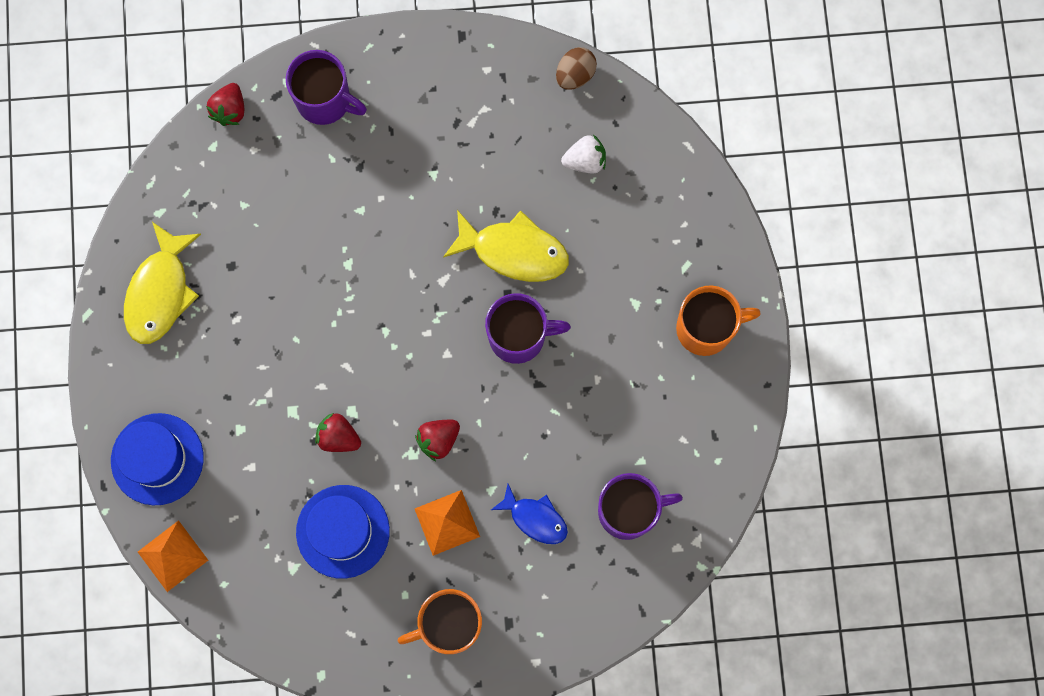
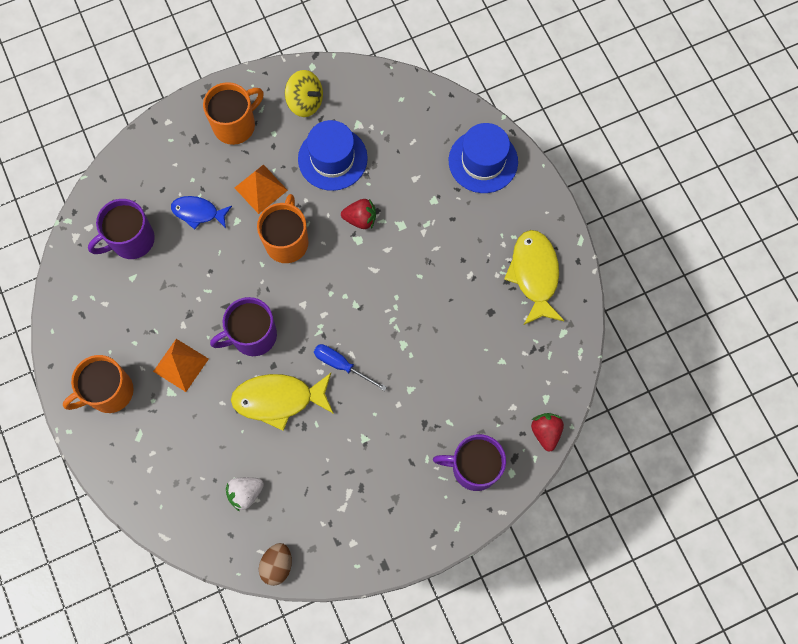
camera: 160 degrees right, 5 degrees down
(172, 556) = (444, 104): orange pyramid -> orange pyramid (181, 365)
(348, 625) = (305, 102): none -> yellow spinning top
(428, 265) = (342, 365): none -> blue screwdriver
(438, 440) = (287, 241): red strawberry -> orange mug

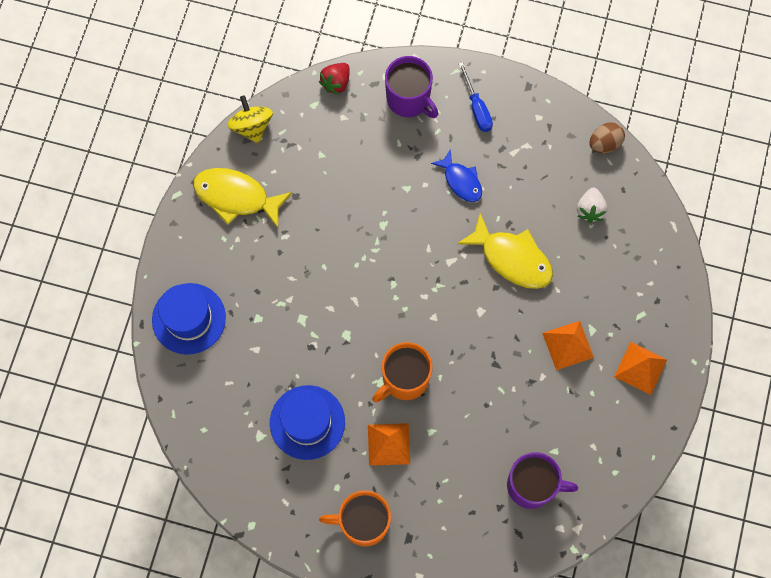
camera: 140 degrees left, 0 degrees up
(109, 392) = (640, 368): orange mug -> orange pyramid
(198, 212) = (457, 465): blue fish -> blue fish (461, 181)
(245, 493) = (590, 210): white strawberry -> white strawberry turned 90 degrees clockwise
(253, 336) = (493, 323): purple mug -> none
(305, 102) = (286, 495): yellow spinning top -> yellow spinning top (252, 126)
(342, 365) = (443, 246): blue screwdriver -> blue screwdriver (477, 108)
(360, 219) = (329, 350): red strawberry -> none
(534, 275) = (236, 197): yellow fish -> yellow fish turned 75 degrees clockwise

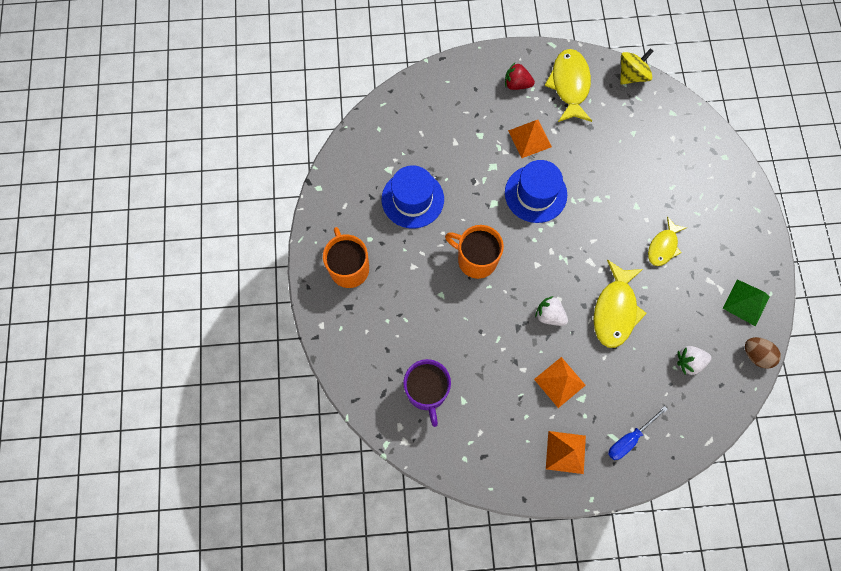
camera: 70 degrees right, 0 degrees up
(189, 318) = (459, 88): blue hat -> blue hat (535, 194)
(336, 83) = (699, 122): red strawberry -> red strawberry (517, 84)
(389, 444) = (418, 265): orange pyramid -> orange pyramid (530, 138)
(409, 99) = (713, 182): purple mug -> none
(461, 181) = (663, 246): blue fish -> yellow fish
(477, 108) = (734, 237): blue screwdriver -> blue screwdriver (629, 439)
(494, 326) = (549, 315): none -> white strawberry
(548, 128) = (746, 302): none -> green pyramid

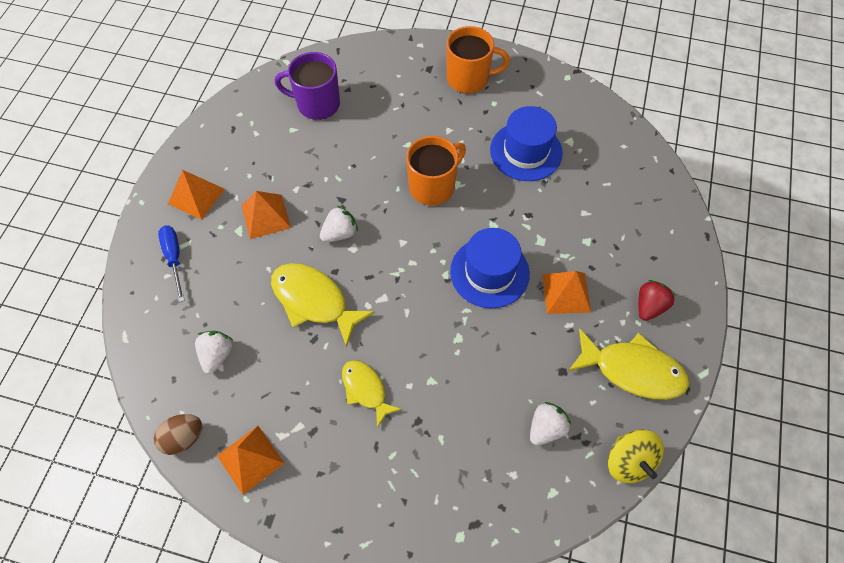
camera: 110 degrees right, 10 degrees down
(634, 127) = (546, 428): none -> white strawberry
(746, 302) = (250, 459): green pyramid -> orange pyramid

